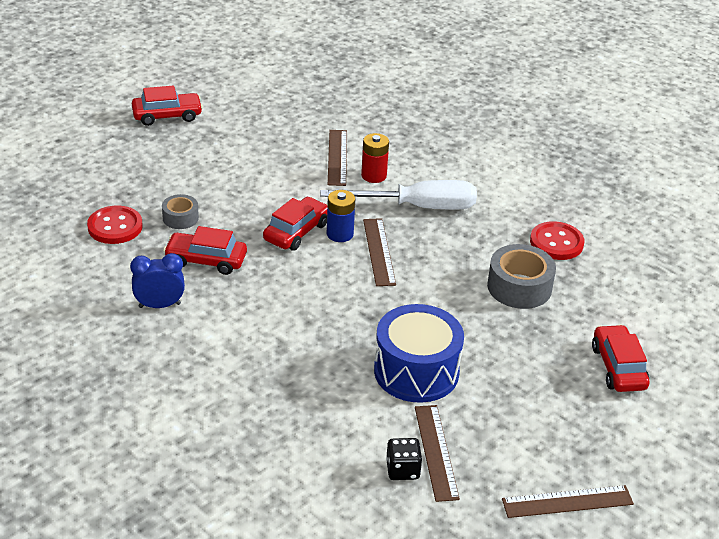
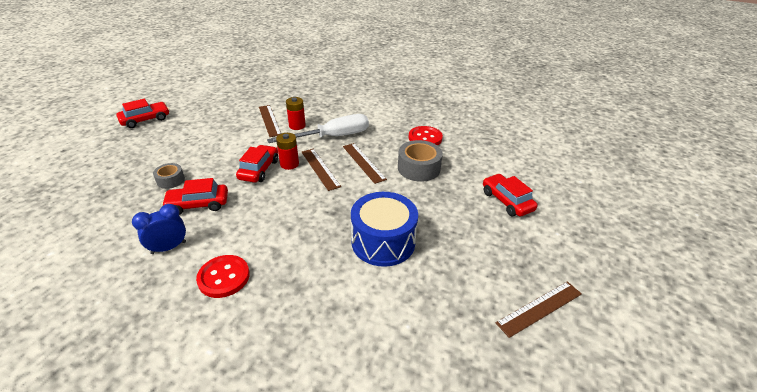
camera: 20 degrees left, 0 degrees up
(115, 227) = (119, 198): red button -> red button (224, 277)
(340, 234) = (289, 164): blue battery -> red battery
(402, 470) = (412, 324): black dice -> none
(436, 452) = (428, 300): brown ruler -> brown ruler (363, 162)

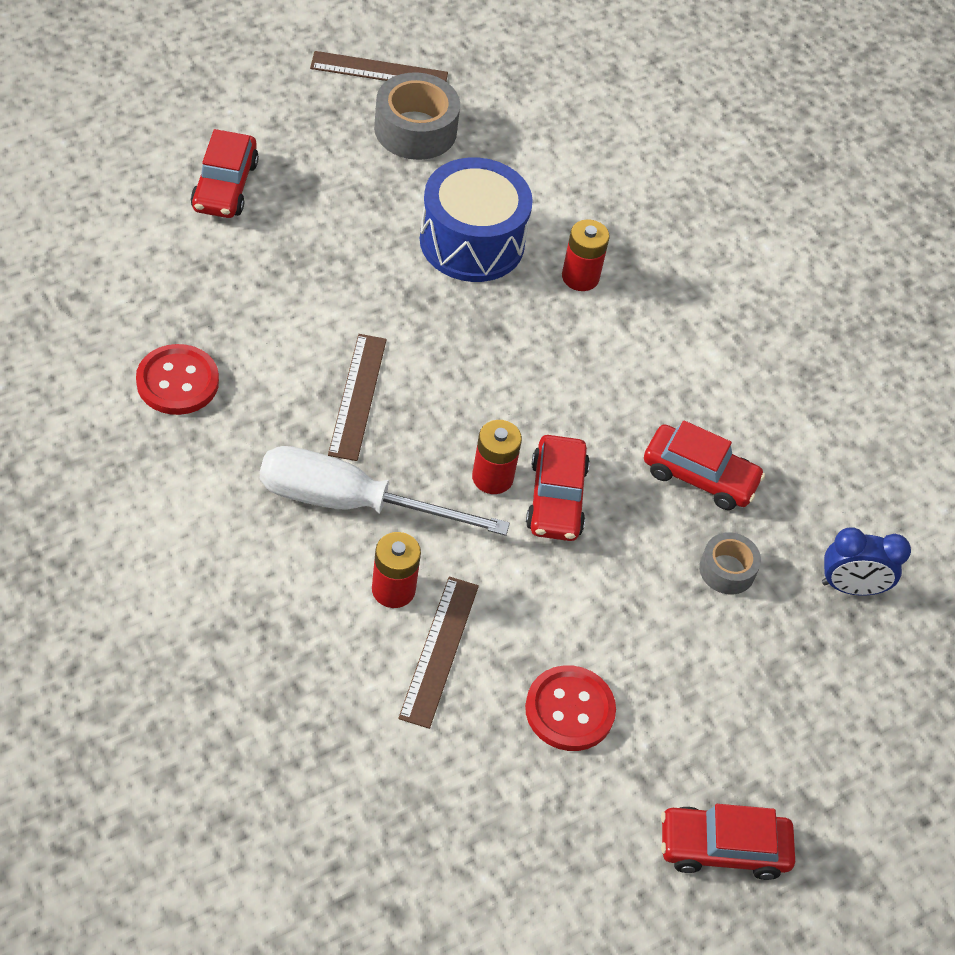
camera: 150 degrees left, 15 degrees up
(169, 247) = (772, 414): blue clock -> blue clock (851, 587)
(224, 277) = (714, 322): red button -> red button (569, 710)
(259, 169) = (556, 498): red car -> red car turned 45 degrees counterclockwise
(315, 257) = (580, 277): none -> red battery
(320, 168) = (446, 430): brown ruler -> none
(419, 168) = (278, 323): grey tape -> grey tape (415, 129)

